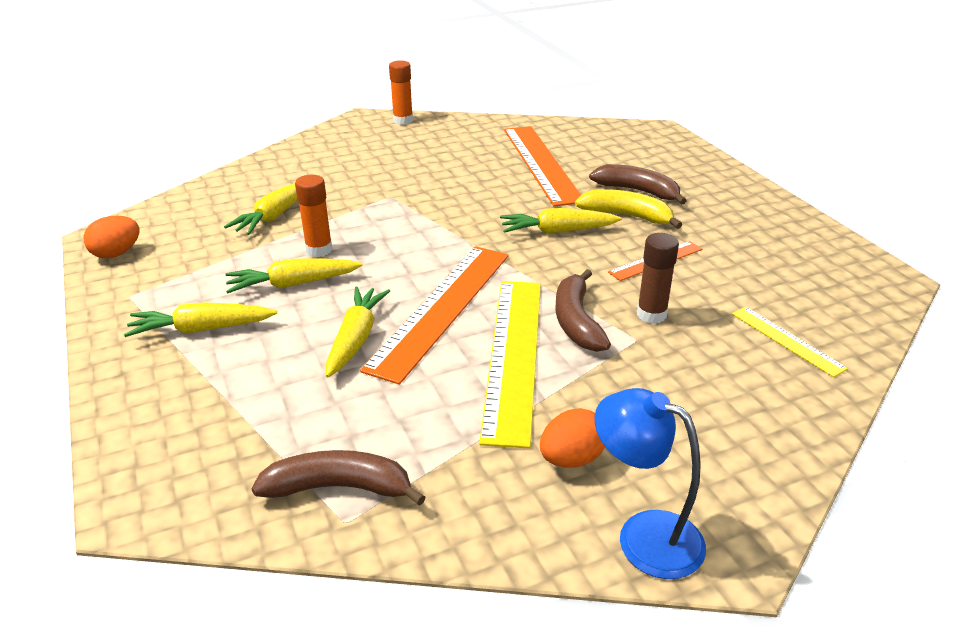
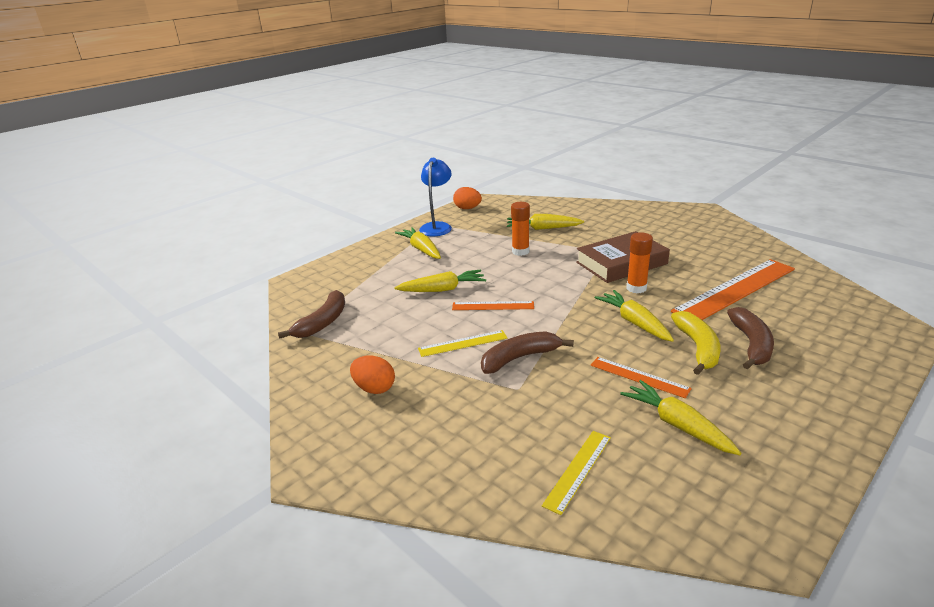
camera: 70 degrees right, 5 degrees down
(293, 284) = (479, 256): yellow carrot -> yellow carrot (677, 425)
(339, 487) = (323, 322): brown banana -> brown banana turned 45 degrees clockwise
(403, 120) = (722, 222): orange glue stick -> orange glue stick (636, 288)
(427, 197) = (621, 263): none -> brown book
(442, 309) = (493, 306): orange ruler -> orange ruler, size x0.50
(514, 355) = (463, 343): yellow ruler -> yellow ruler, size x0.50
(644, 535) = (319, 430): blue lamp -> blue lamp (437, 226)
(651, 314) = (556, 389): brown glue stick -> none

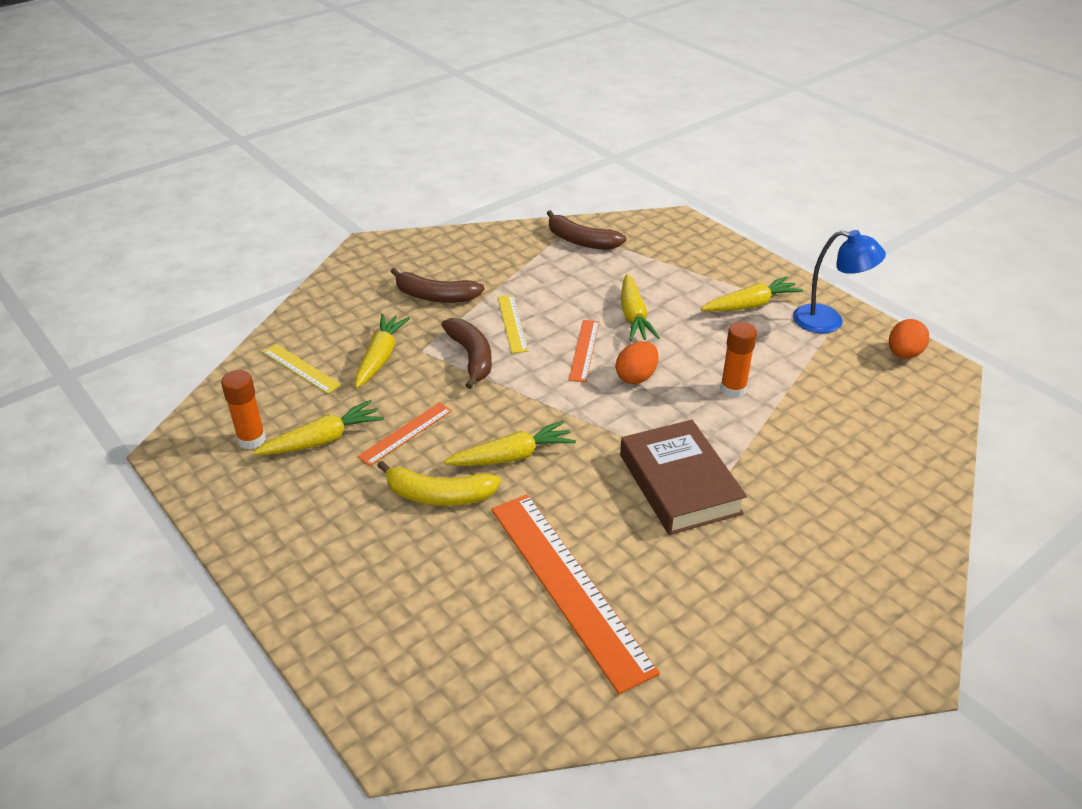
camera: 95 degrees right, 10 degrees up
(374, 388) = (457, 271): orange egg -> orange egg (636, 377)
(543, 228) = (817, 423): yellow carrot -> yellow carrot (380, 357)
(636, 288) = (598, 480): orange glue stick -> orange glue stick (252, 440)
(751, 344) = (428, 547): brown banana -> brown banana (435, 296)

